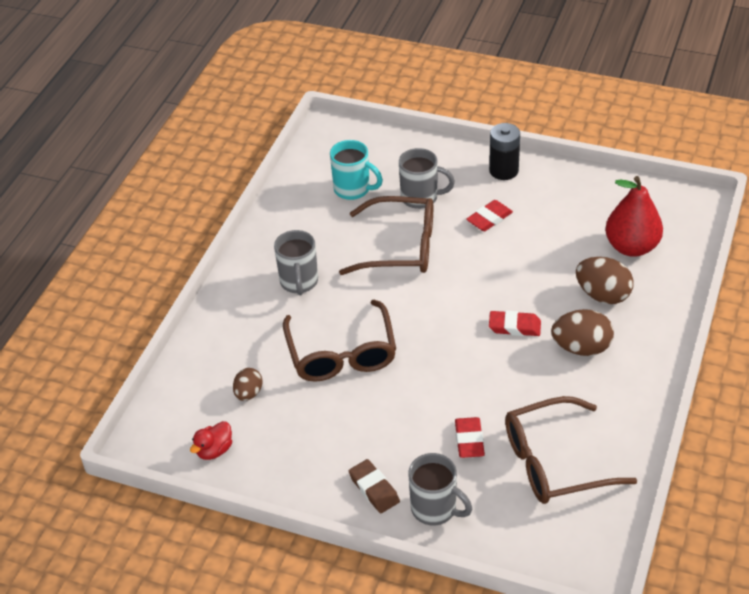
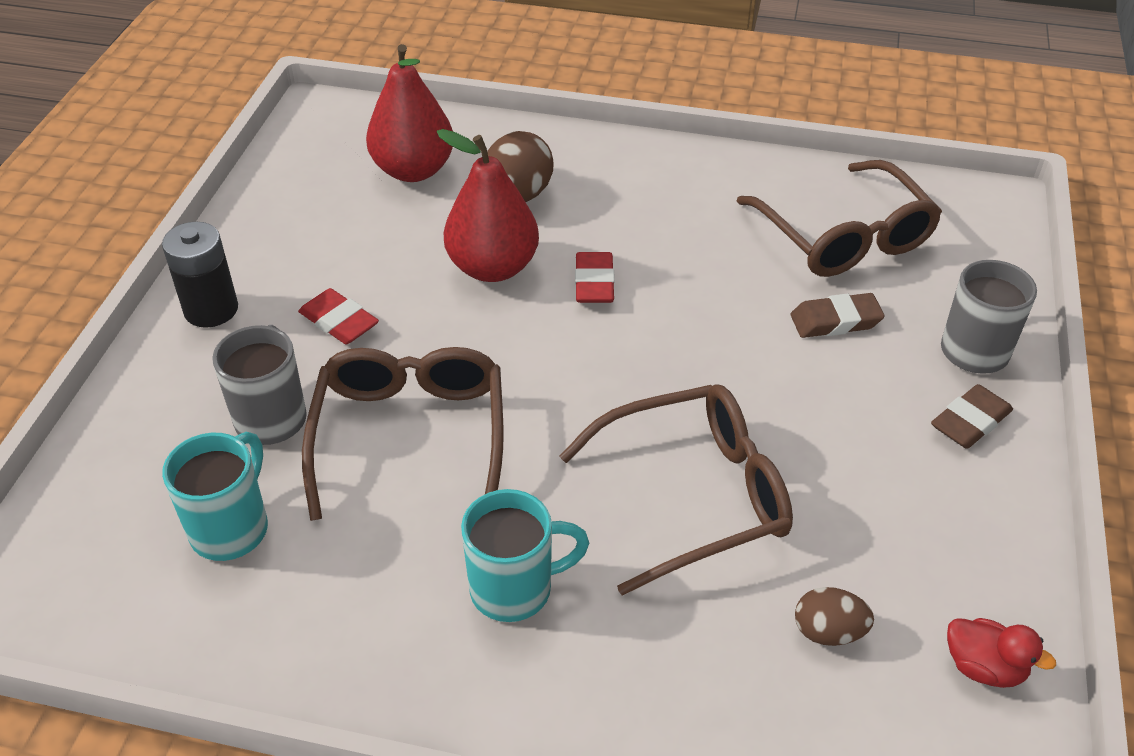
camera: 100 degrees left, 0 degrees up
(299, 282) = (515, 589): grey mug -> turquoise mug
(469, 440) = (835, 321): red eraser -> brown eraser
(532, 281) = (493, 267): none -> red pear
(581, 348) = (626, 216): brown egg -> none

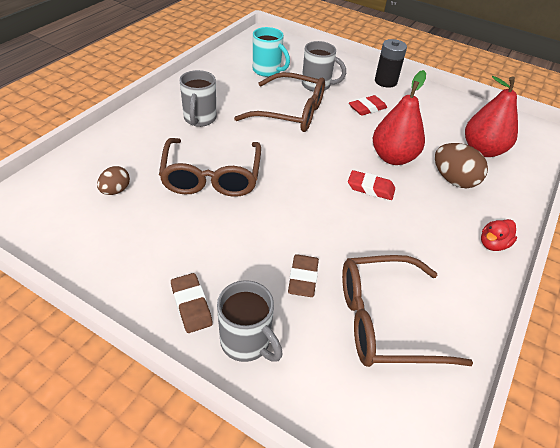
camera: 105 degrees right, 0 degrees up
(515, 589) = (199, 119): turquoise mug -> grey mug
(984, 667) = (57, 232): red duck -> red duck (493, 244)

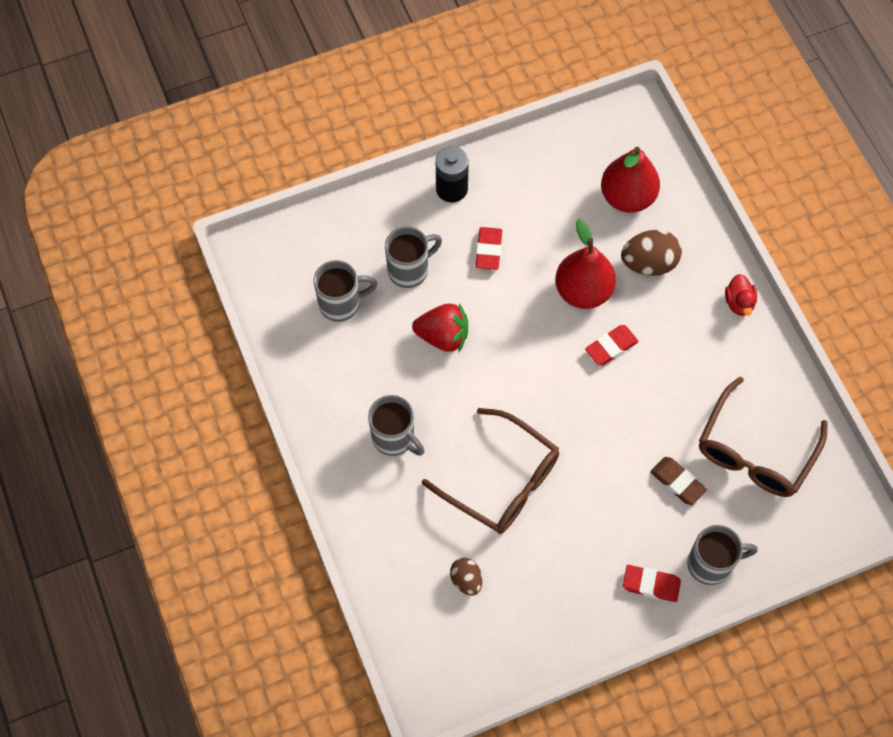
camera: 50 degrees left, 20 degrees up
(191, 305) = (651, 584): brown eraser -> red eraser
(267, 71) = (341, 303): turquoise mug -> grey mug
(290, 112) = (443, 336): brown glasses -> red strawberry

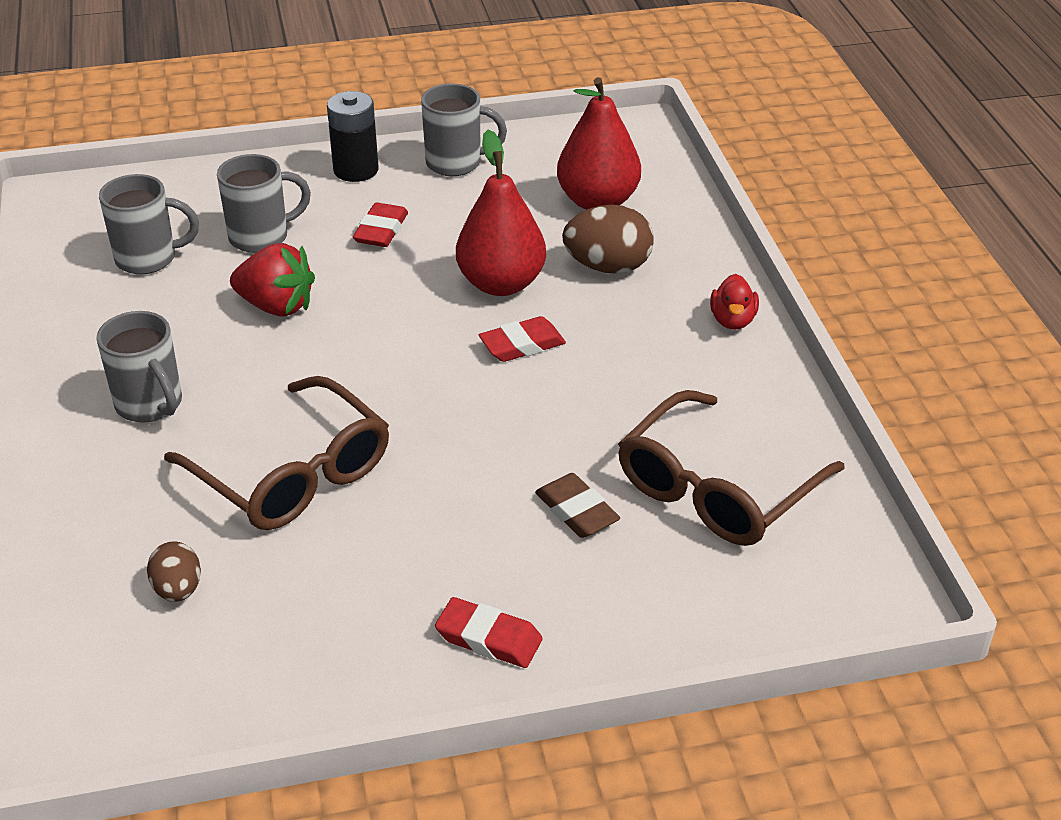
camera: 10 degrees right, 25 degrees down
(711, 564) = (603, 624): grey mug -> grey mug (456, 163)

